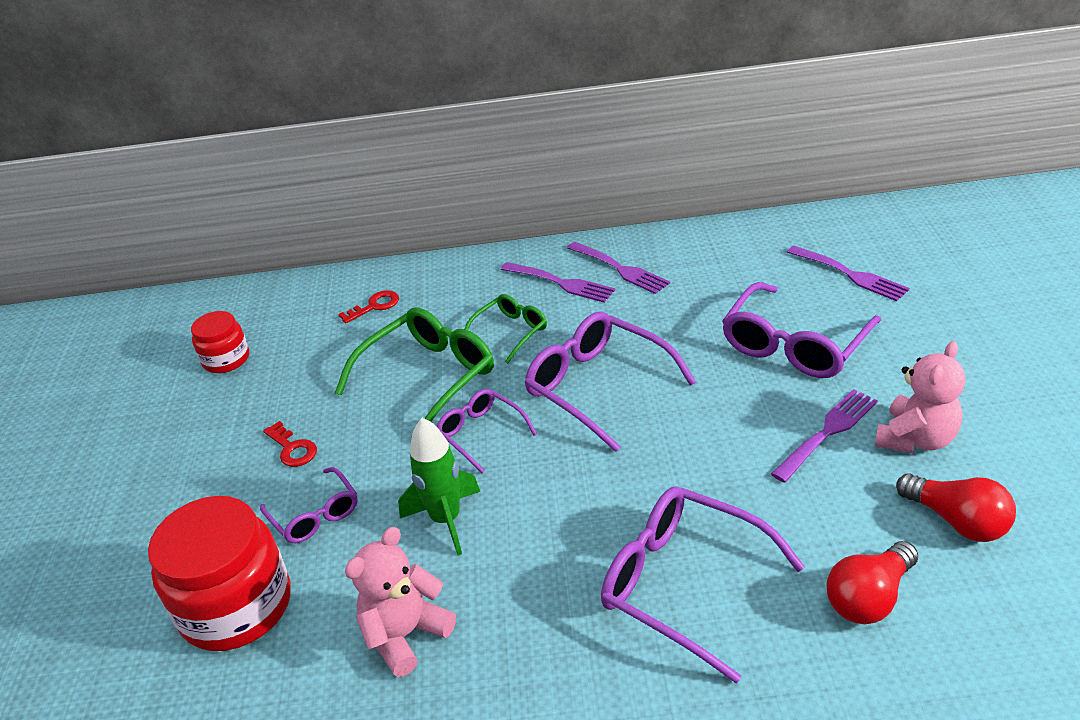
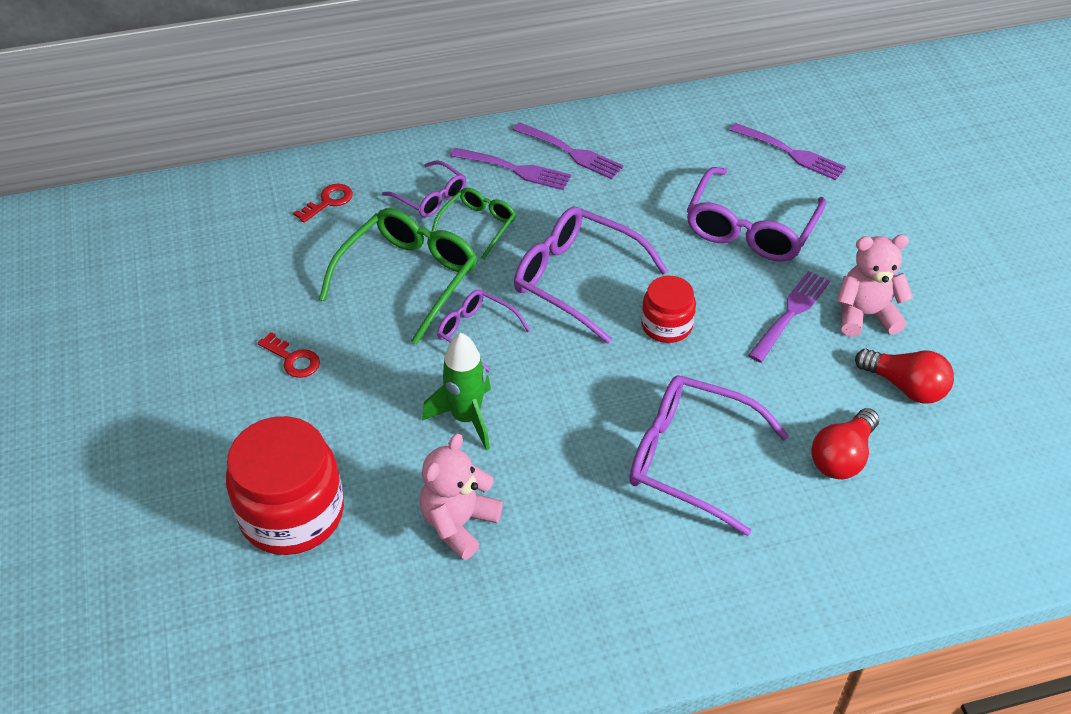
camera: 15 degrees left, 10 degrees up
(226, 359) = (187, 268): red jar -> red jar (666, 325)
(315, 515) = (339, 423): purple glasses -> purple glasses (431, 197)
(915, 439) = (865, 315): pink teddy bear -> pink teddy bear turned 120 degrees counterclockwise

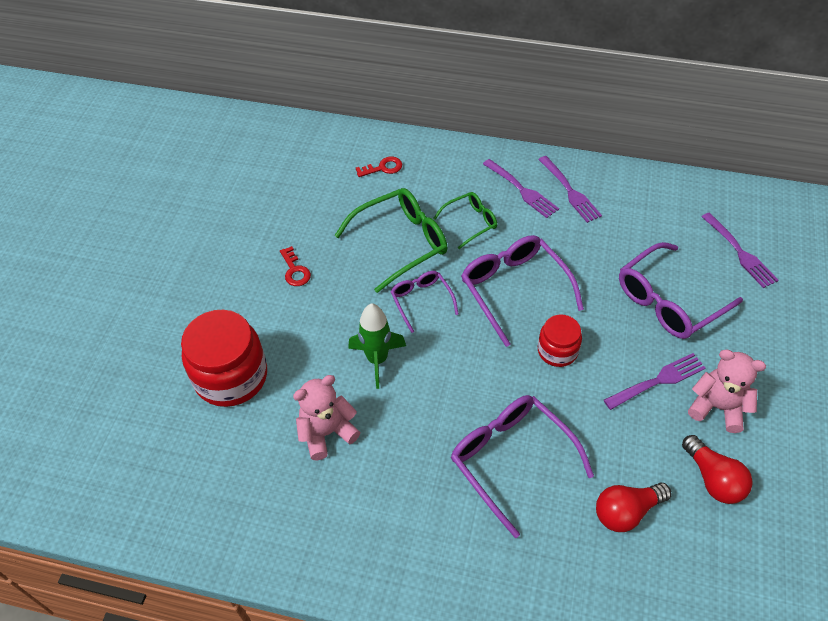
camera: 30 degrees right, 5 degrees up
(431, 197) = (451, 190): purple glasses -> none

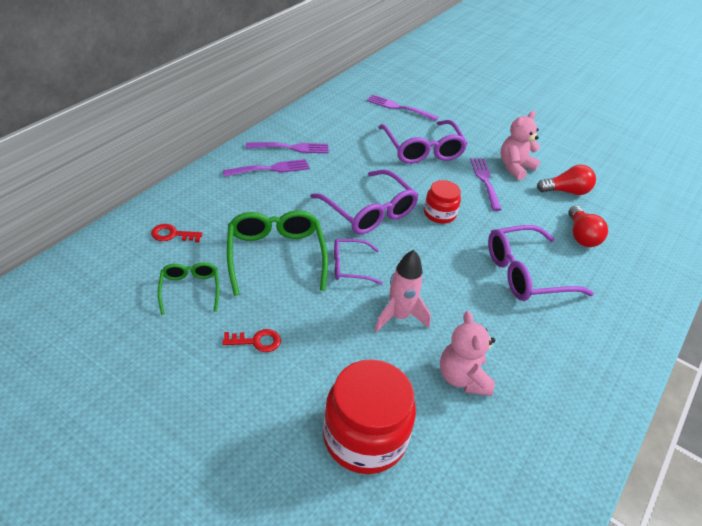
camera: 75 degrees left, 10 degrees down
(377, 360) = (398, 317): green rocket -> pink rocket
(383, 168) = (172, 234): red key -> red key turned 90 degrees counterclockwise
(470, 222) = (283, 207): green glasses -> green glasses (190, 289)
(514, 289) = (369, 212): purple glasses -> purple glasses turned 120 degrees counterclockwise
(739, 252) = (399, 107): purple fork -> purple fork turned 150 degrees counterclockwise

